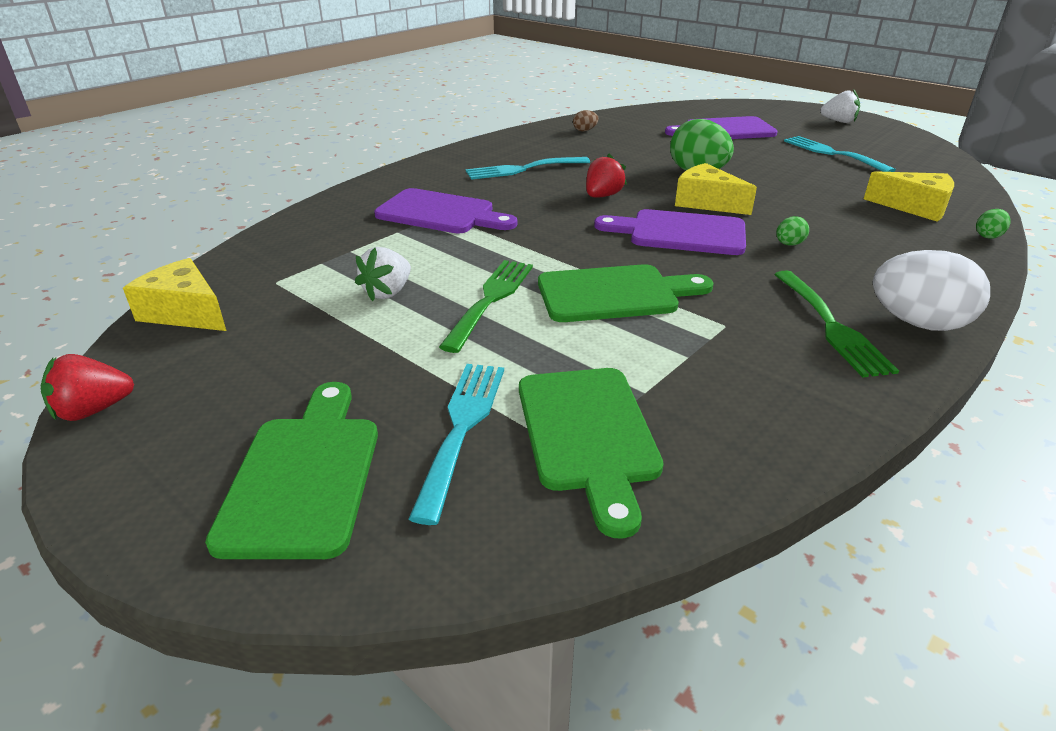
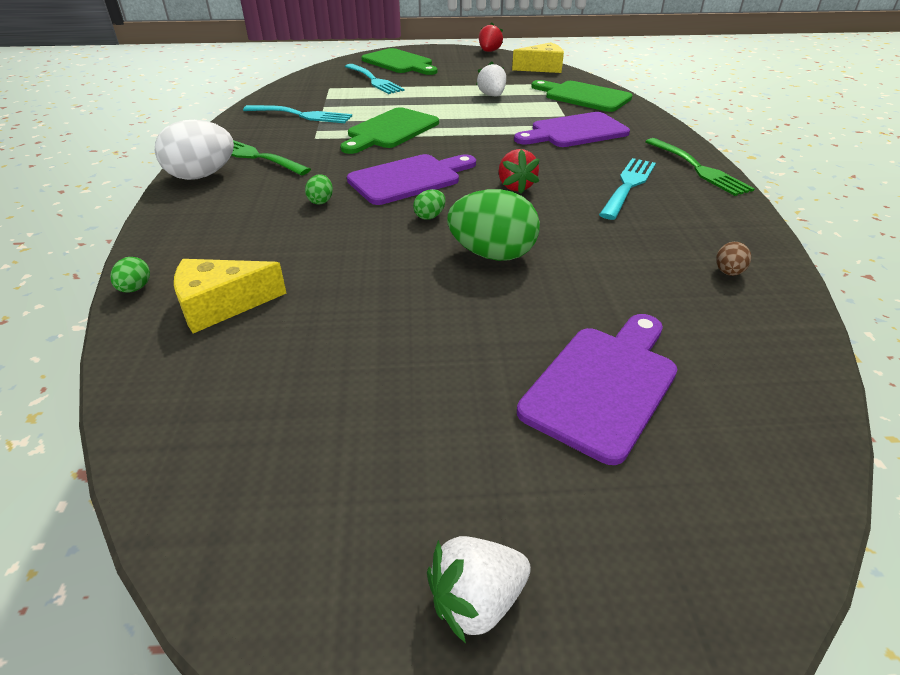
camera: 135 degrees right, 5 degrees up
(490, 299) = (443, 108): green fork -> green fork (698, 169)
(588, 434) = (329, 91): green cutting board -> green cutting board (583, 96)
(706, 202) = (430, 216): yellow cheese -> green egg
(832, 153) = (386, 397): turquoise fork -> turquoise fork (302, 115)

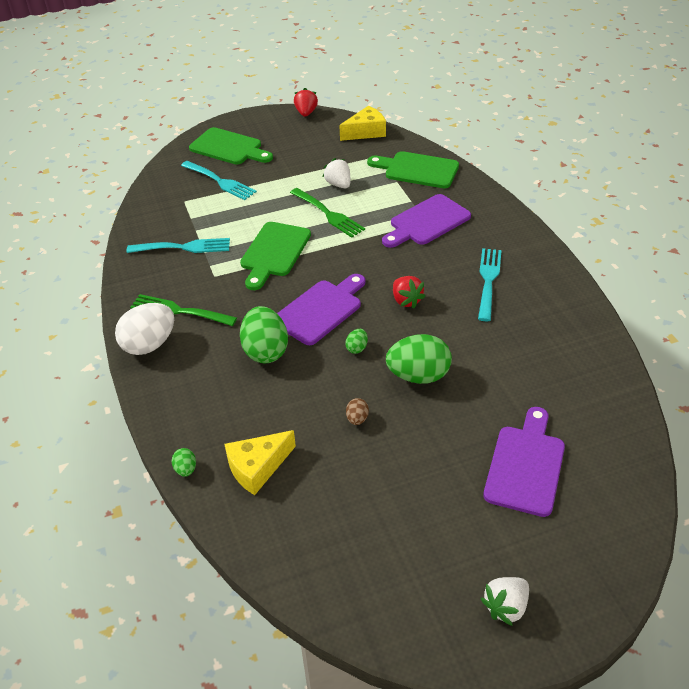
camera: 15 degrees left, 5 degrees up
(321, 201) = (265, 351): green egg -> green egg, size x2.23
(698, 169) = (534, 249): green fork -> green fork (328, 214)
(728, 272) = (576, 355): brown egg -> brown egg (357, 419)

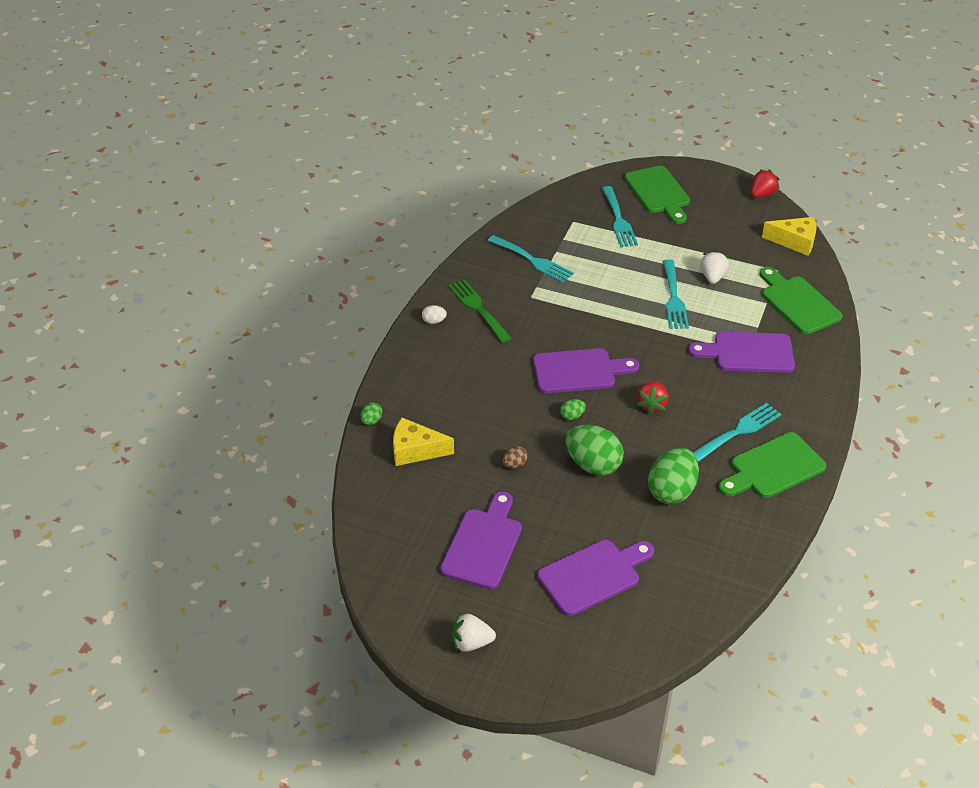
camera: 40 degrees right, 0 degrees up
(149, 344) = (434, 321): white egg -> white egg, size x0.45
(265, 351) = (506, 376): green egg -> green egg (671, 491)
(274, 252) = (595, 305): green cutting board -> green cutting board (773, 467)
(328, 214) = (674, 298): green fork -> turquoise fork
(412, 508) = (483, 544): none -> purple cutting board

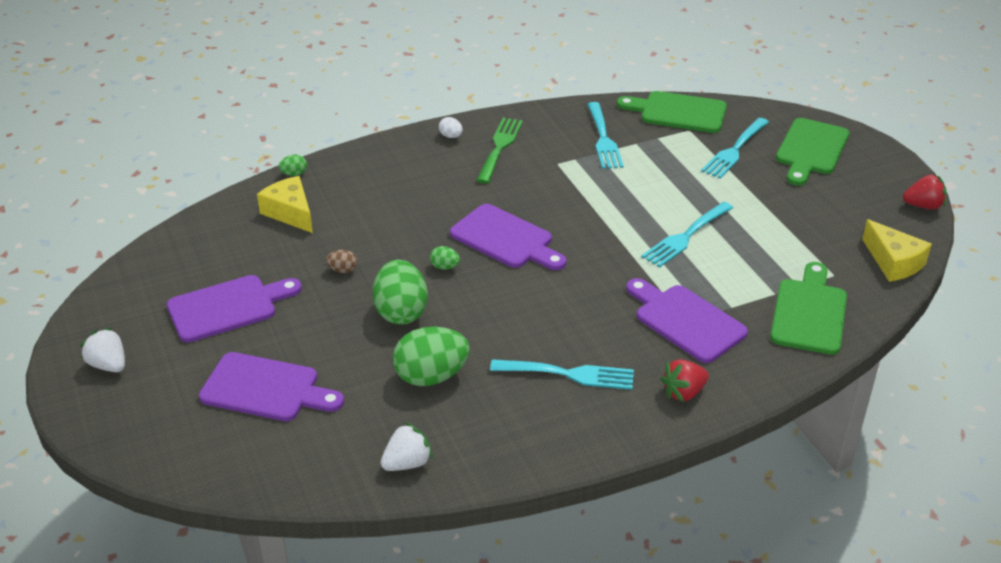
camera: 45 degrees right, 5 degrees down
(652, 405) = (525, 303): red strawberry -> red strawberry (683, 392)
(712, 277) = (753, 242): white strawberry -> white strawberry (407, 463)
(773, 467) = (552, 424): green cutting board -> green cutting board (678, 112)

